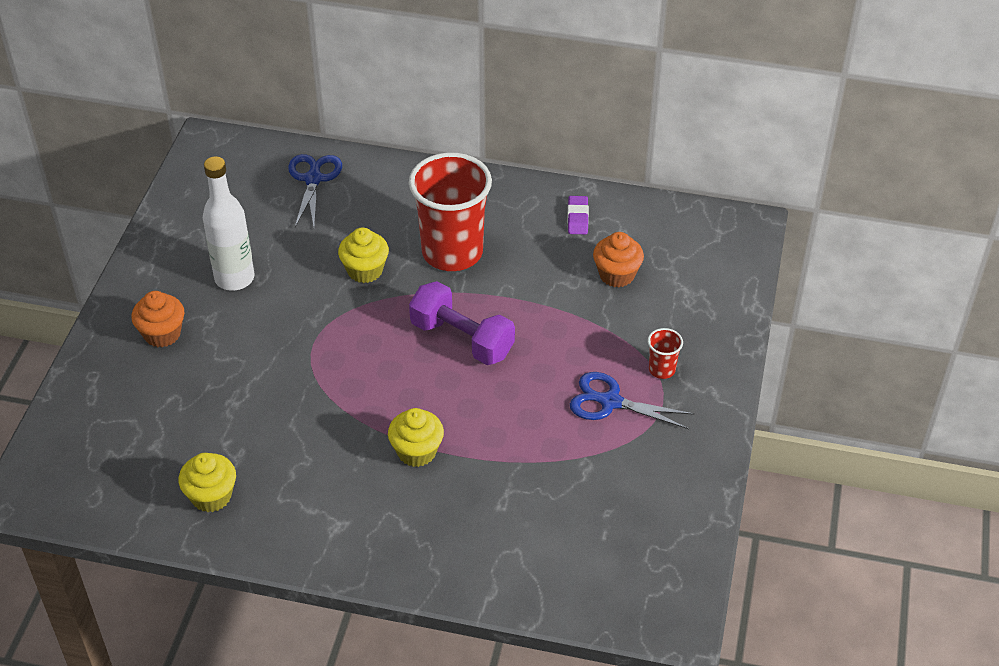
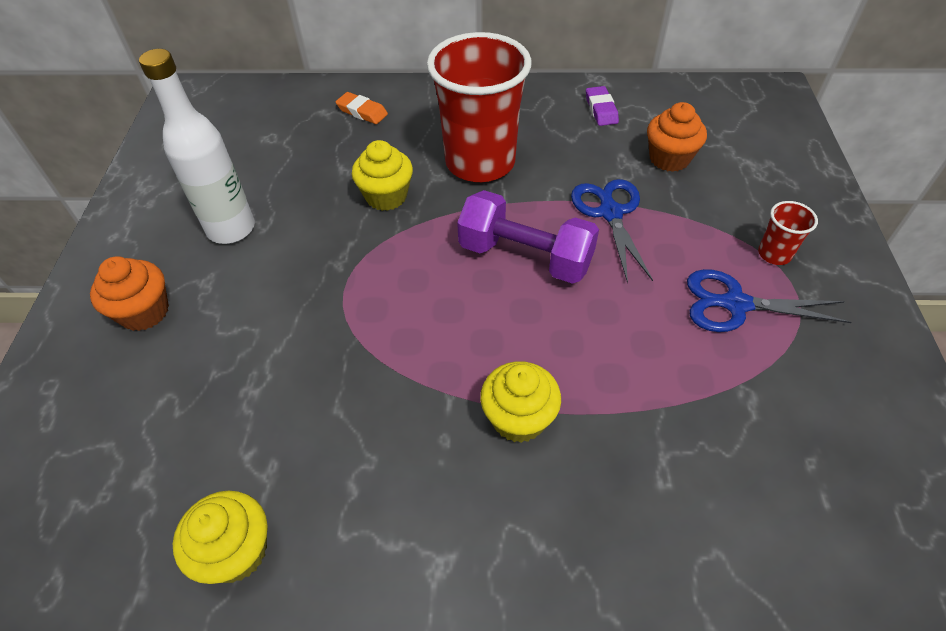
camera: 10 degrees left, 5 degrees up
(313, 179) = (306, 112): blue scissors -> blue scissors (610, 213)
(363, 186) = (362, 112): none -> orange eraser

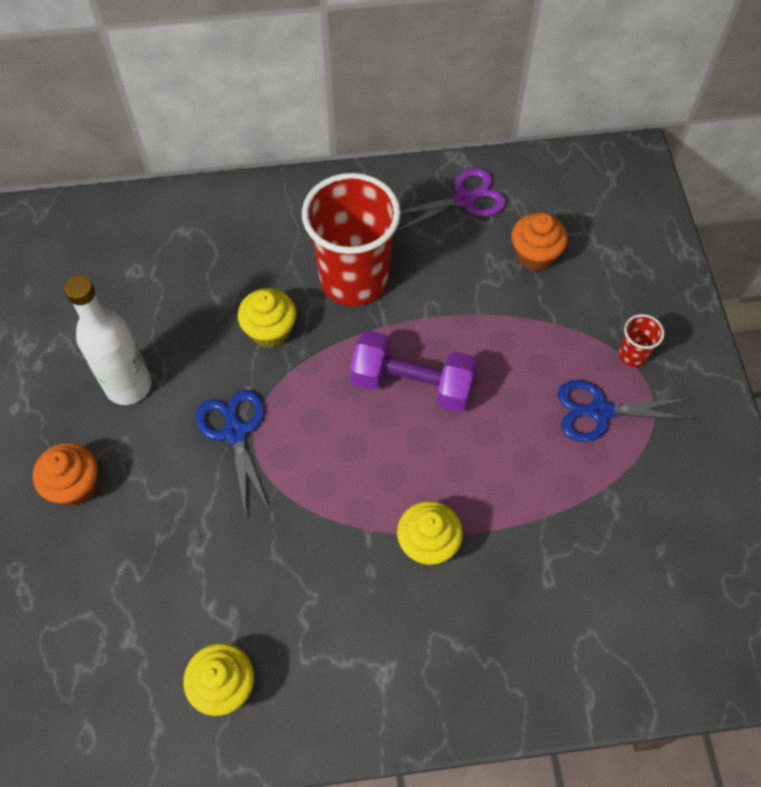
camera: 10 degrees left, 10 degrees up
(362, 112) = (222, 227): orange eraser -> none
(601, 109) = (464, 199): purple eraser -> purple scissors
(610, 213) = (484, 326): blue scissors -> blue scissors (235, 432)

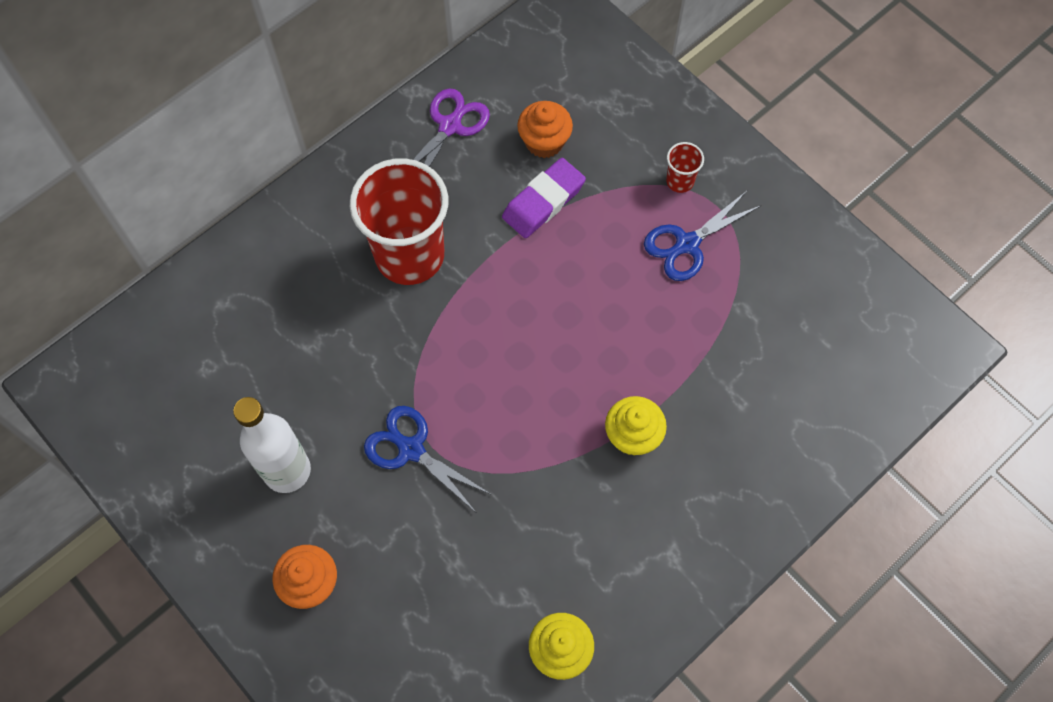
camera: 35 degrees left, 5 degrees up
(270, 331) = (372, 345): yellow cupcake -> none
(412, 384) = (526, 315): purple dumbbell -> none
(497, 302) = (543, 201): none -> purple eraser

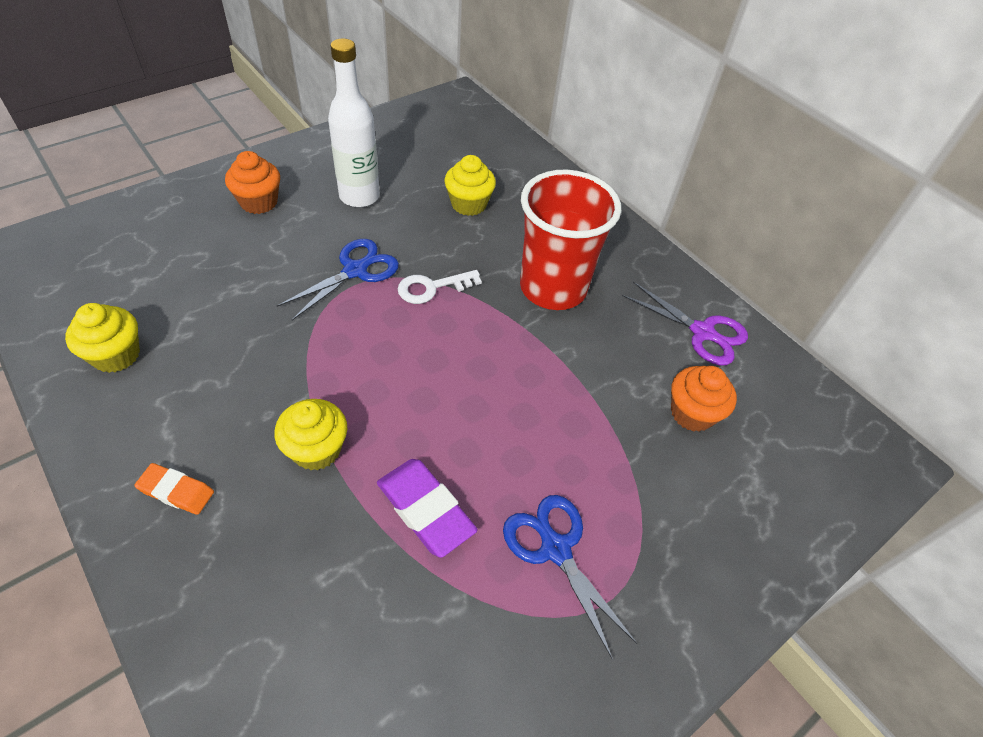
camera: 90 degrees right, 15 degrees down
(287, 348) = (468, 204): none -> yellow cupcake
(425, 369) = (432, 288): none -> white key
(543, 201) = (614, 402): purple eraser -> purple eraser (425, 510)
(680, 181) = (648, 555): red cup -> none
(692, 538) = (176, 491): none -> orange eraser

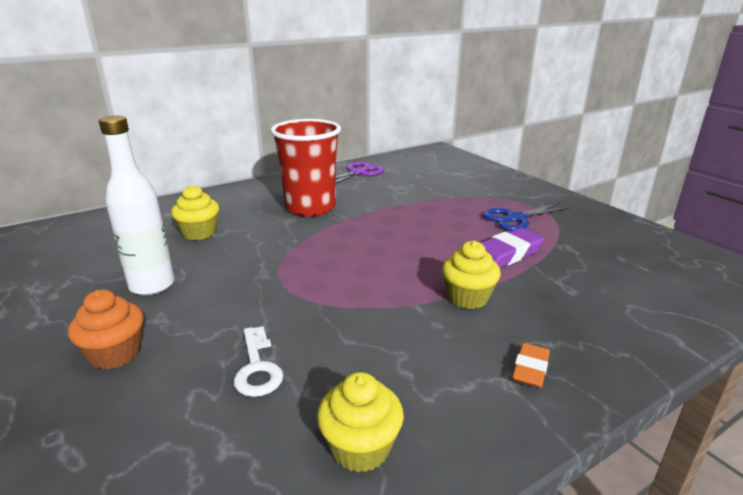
camera: 80 degrees left, 25 degrees down
(355, 270) = (264, 285): blue scissors -> none
(432, 288) = (298, 250): white key -> white key (257, 367)
(692, 413) = (417, 180): orange cupcake -> none

